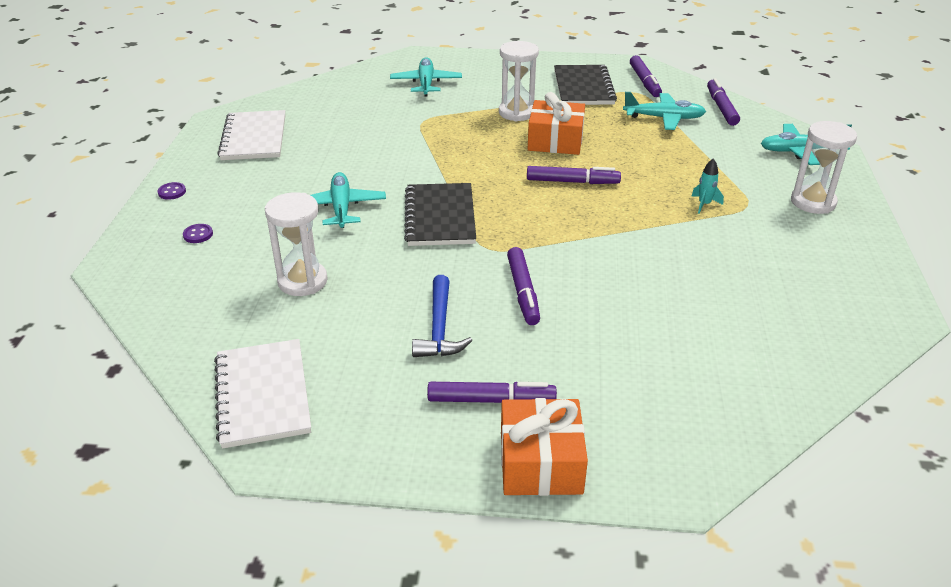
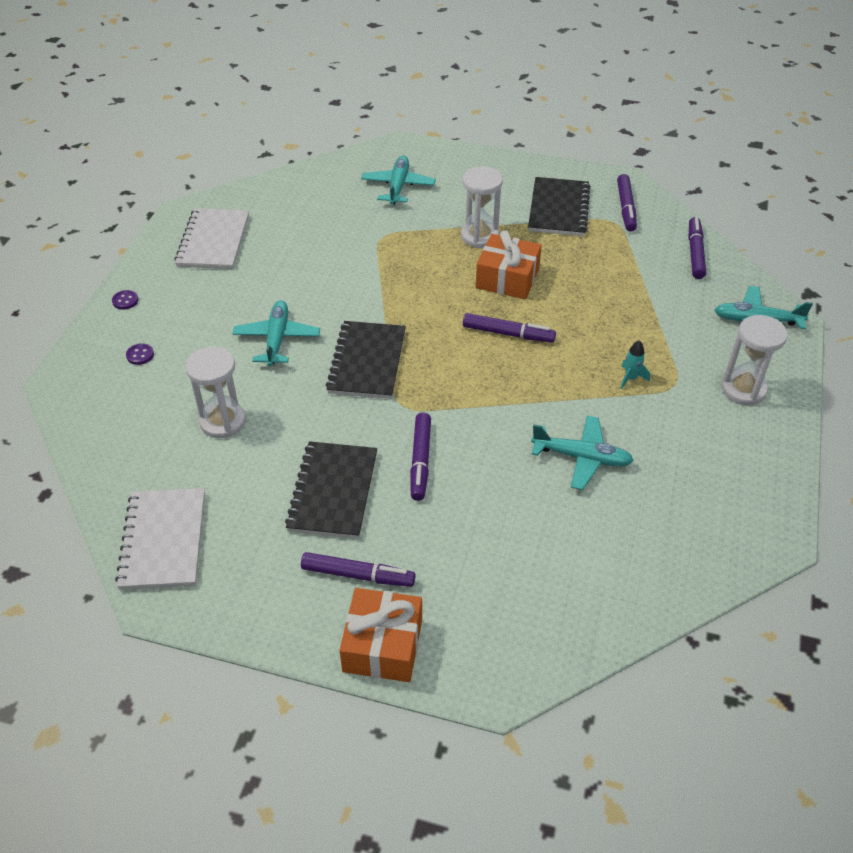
camera: 10 degrees right, 10 degrees up
(439, 328) = (333, 491): blue hammer -> black notebook
(664, 118) = (629, 260): turquoise plane -> turquoise plane (582, 458)

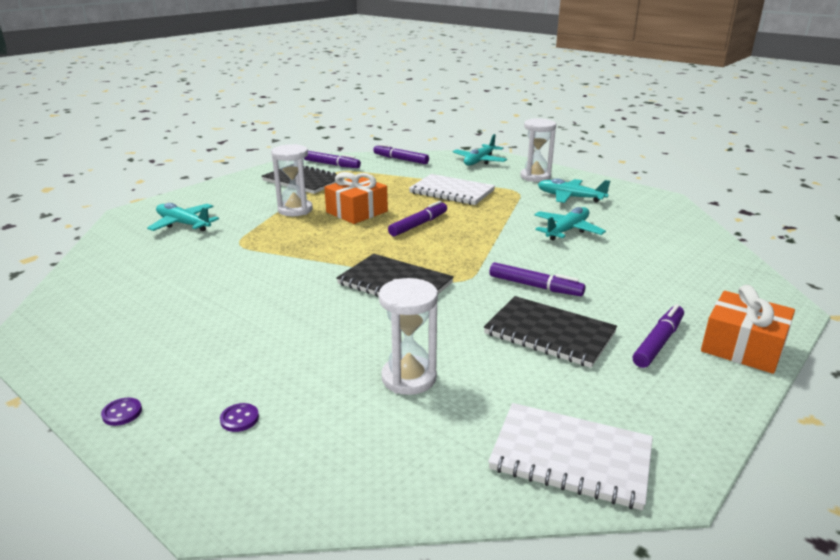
camera: 65 degrees left, 20 degrees down
(213, 241) = (108, 328): white notebook -> white notebook (451, 192)
(277, 339) = (315, 321): turquoise plane -> turquoise plane (570, 197)
(631, 378) = (501, 200): turquoise rocket -> none

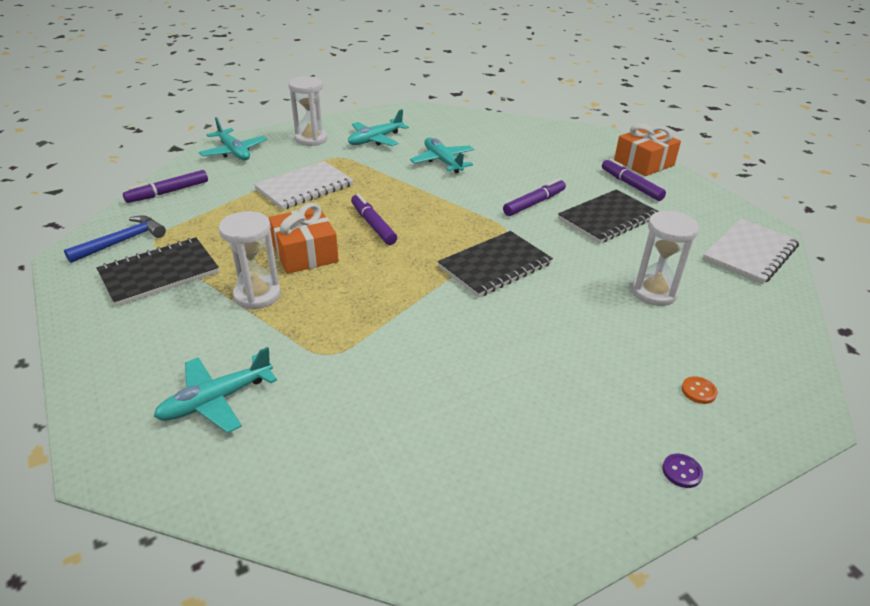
camera: 70 degrees left, 10 degrees up
(239, 419) = (698, 391): purple button -> orange button
(332, 164) = (123, 241): purple marker -> blue hammer

